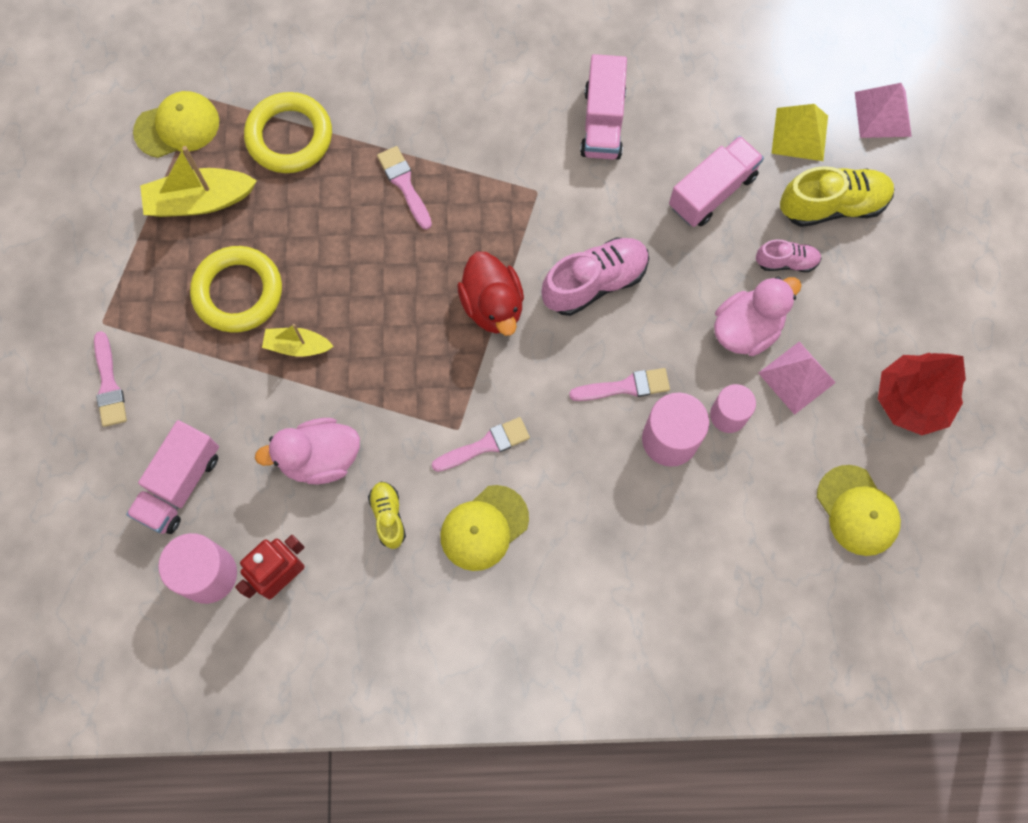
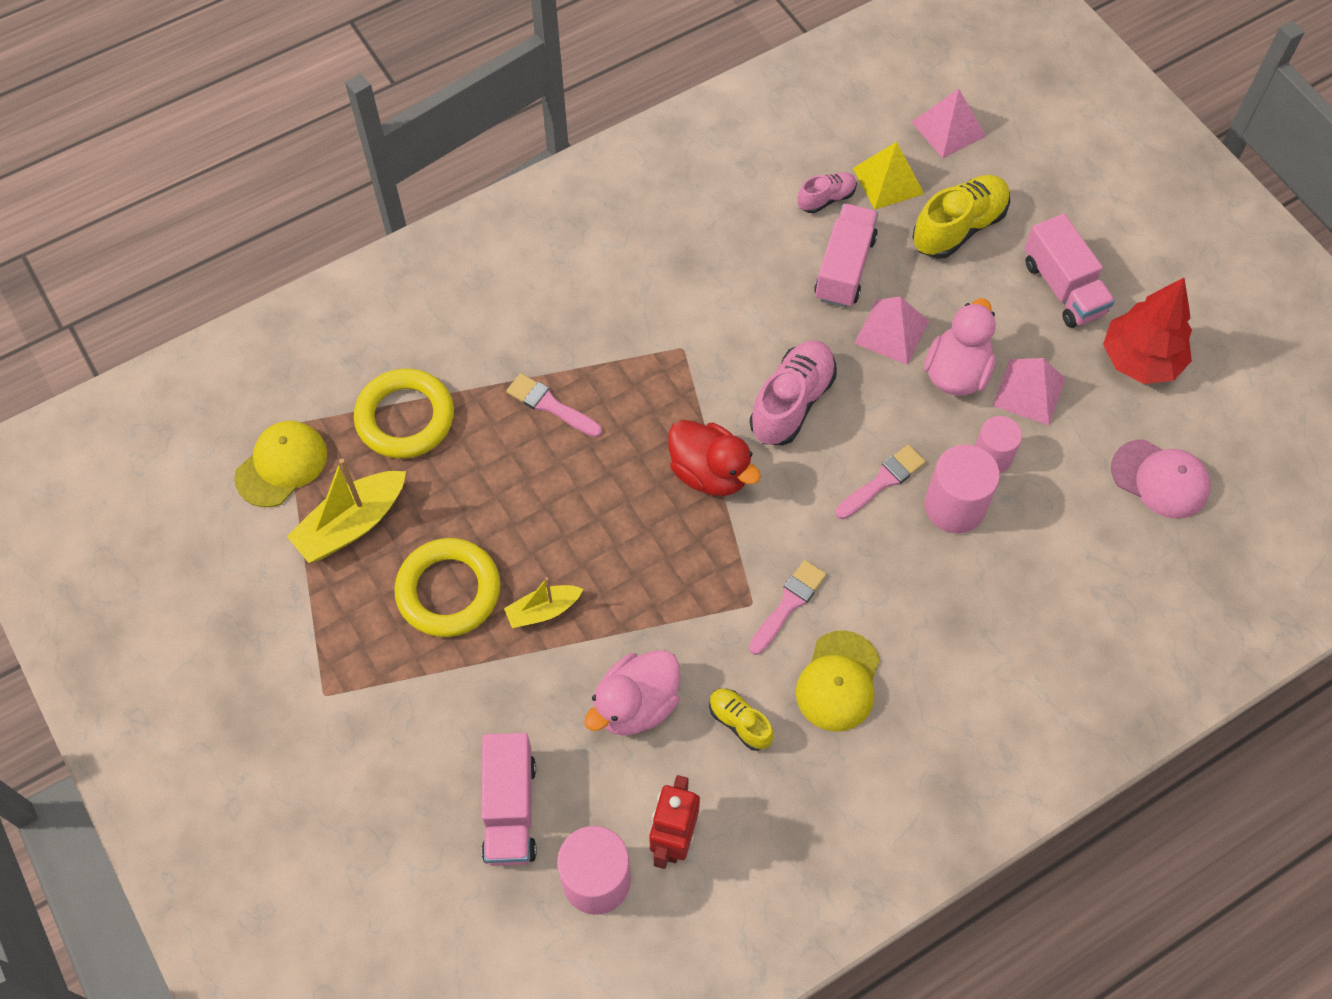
camera: 30 degrees left, 10 degrees down
(109, 385) = (371, 752): pink brush -> none
(603, 122) = (703, 256): pink truck -> pink truck (1063, 288)
(715, 266) = (891, 332): none -> pink pyramid
(786, 262) = (951, 296): pink shoe -> pink shoe (826, 199)
(857, 511) = (1160, 479): yellow cap -> pink cap

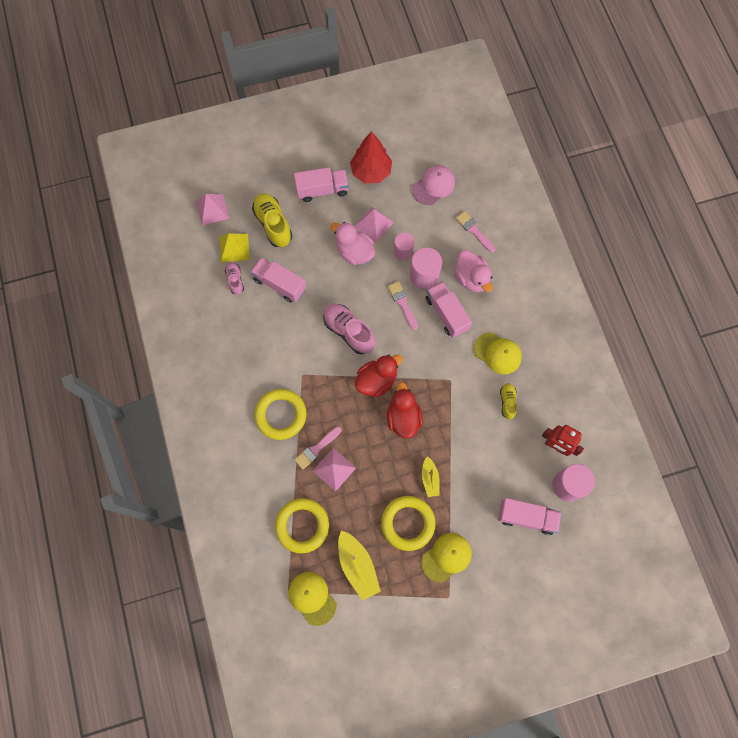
camera: 75 degrees left, 10 degrees up
(399, 674) = (446, 557): none -> yellow cap
(597, 333) = (281, 415): none -> yellow ring
(636, 705) = (488, 446): pink duck -> pink duck (471, 278)
(650, 536) = (403, 418): none -> red duck
(739, 722) = (507, 402): yellow shoe -> yellow shoe turned 120 degrees clockwise
(788, 604) = (454, 364): pink brush -> pink brush (474, 230)
(889, 566) = (446, 314): none -> pink truck
(891, 332) = (323, 274): pink pyramid -> pink pyramid (334, 469)

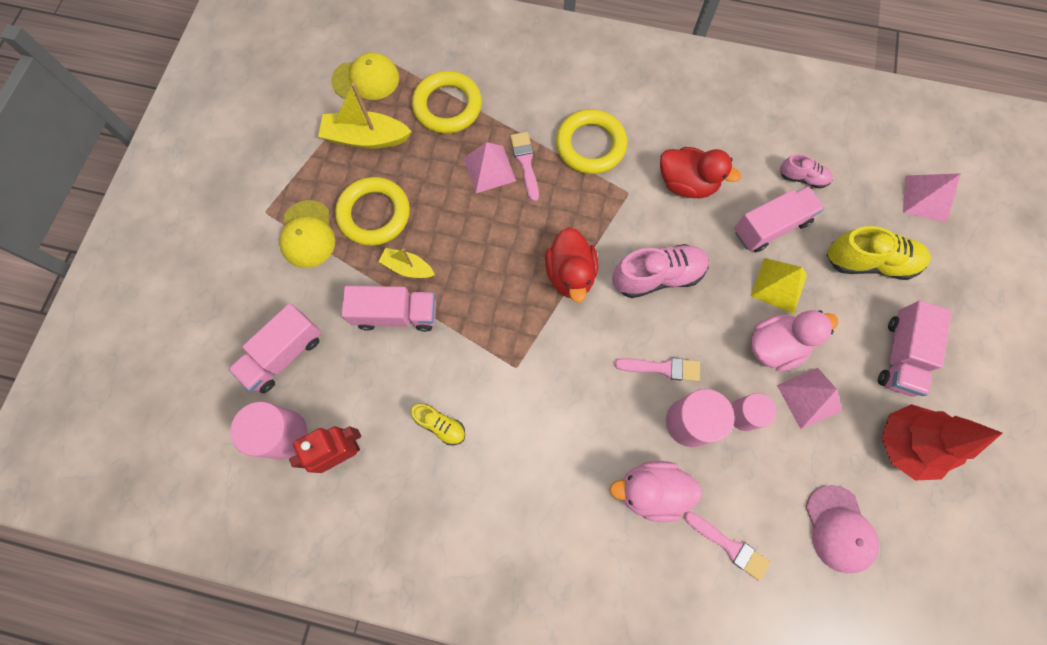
camera: 120 degrees right, 0 degrees up
(234, 248) = (853, 198): yellow pyramid -> yellow pyramid (779, 285)
(403, 418) = (502, 279): red duck -> red duck (686, 184)
(446, 314) = (614, 419): pink truck -> pink truck (396, 314)
(474, 230) = (729, 546): pink brush -> pink brush turned 45 degrees clockwise
(497, 353) = (516, 456): yellow cap -> none

